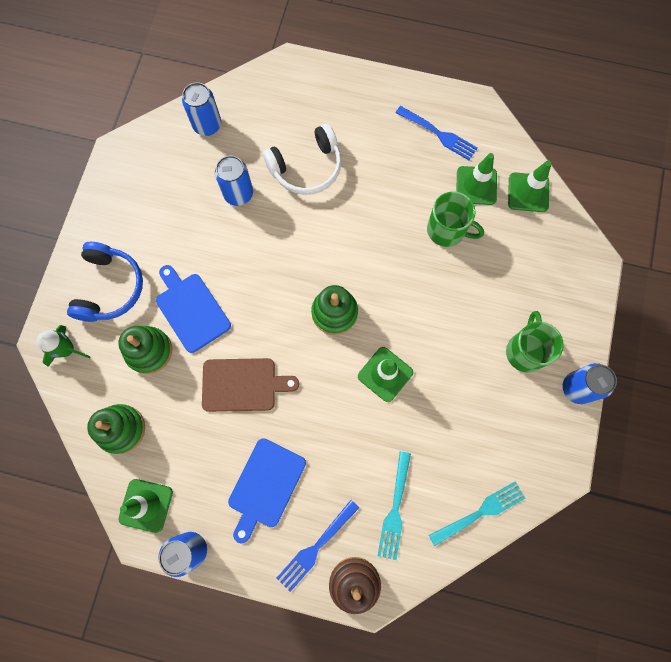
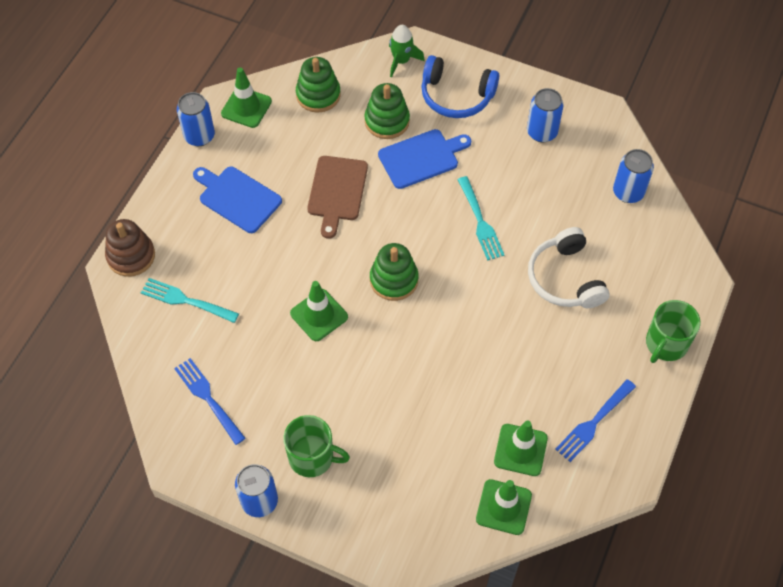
camera: 100 degrees right, 15 degrees down
(238, 194) = (542, 211): blue can -> blue can (541, 132)
(316, 546) = (172, 231): blue fork -> blue fork (209, 399)
(447, 230) = (469, 406): green mug -> green mug (665, 344)
(479, 513) = (160, 374): turquoise fork -> turquoise fork (479, 221)

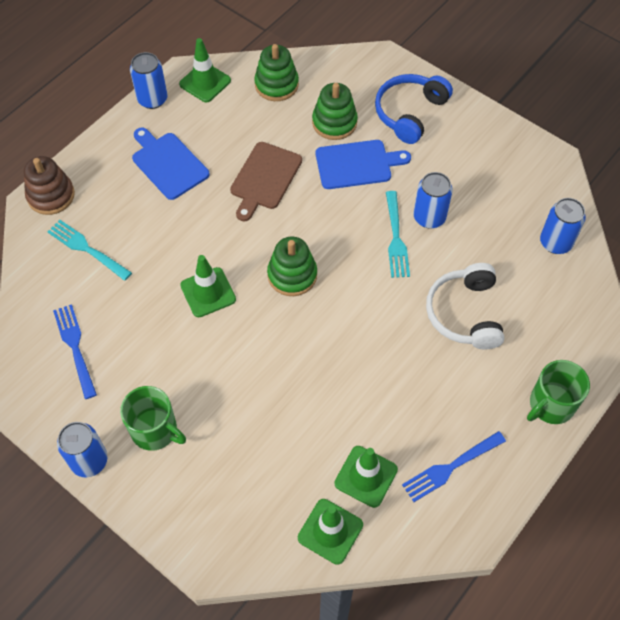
camera: 15 degrees right, 0 degrees up
(401, 61) = (366, 69): green rocket -> none
(456, 96) = (410, 113): blue headphones -> blue headphones turned 90 degrees clockwise
(541, 132) = (484, 165): blue can -> blue can (429, 217)

